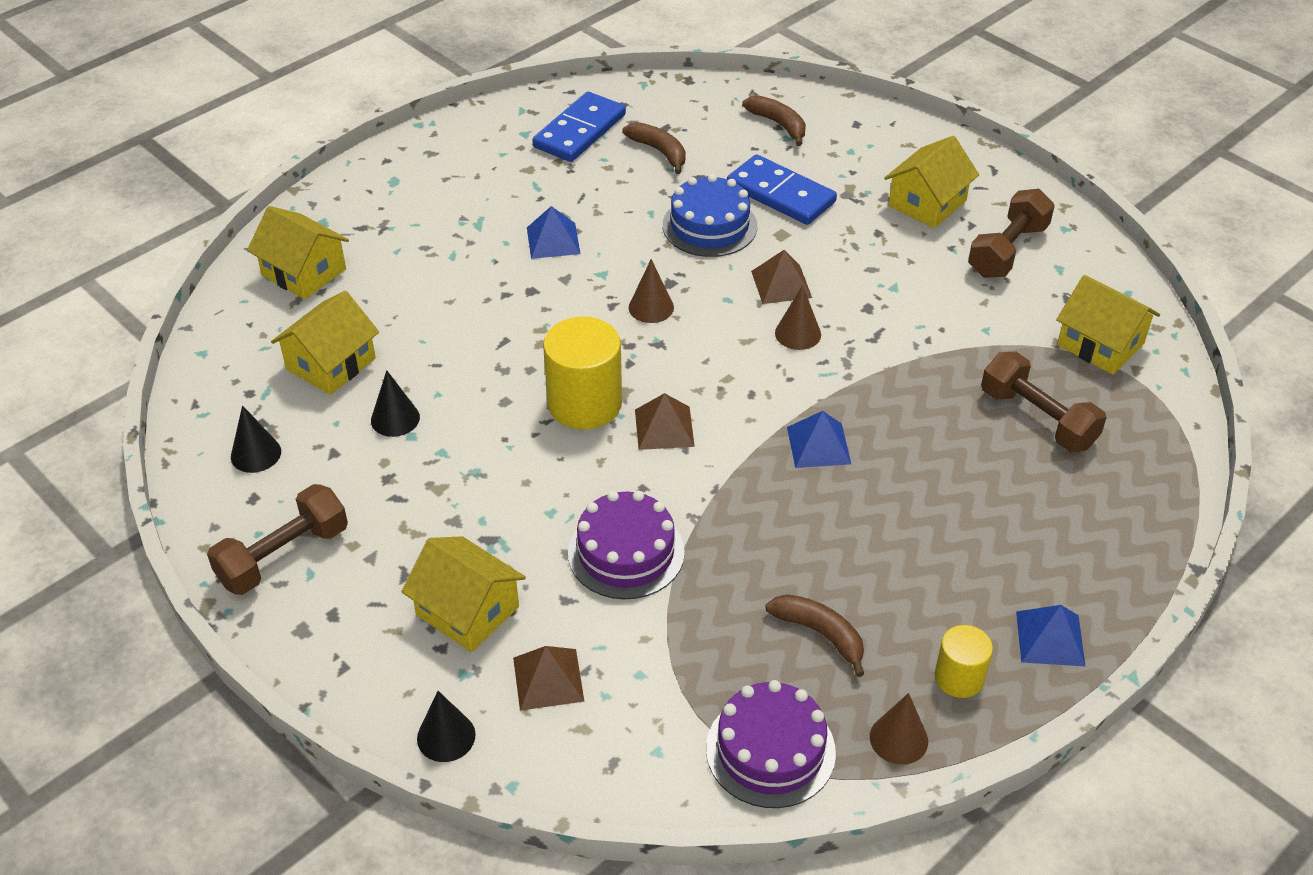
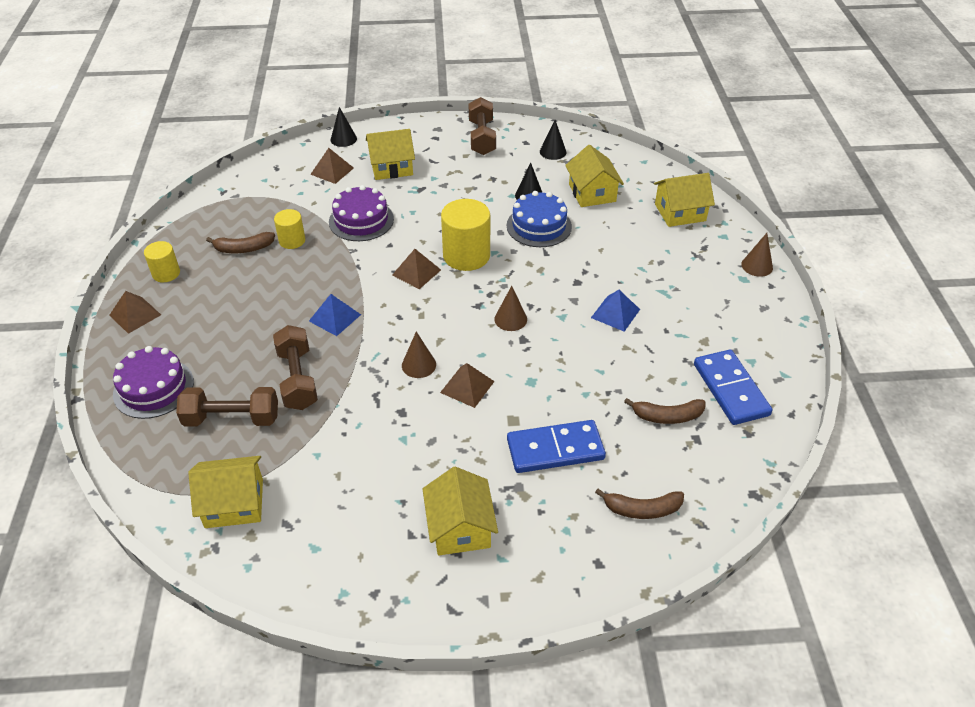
camera: 130 degrees right, 0 degrees up
(709, 226) = (558, 390): blue cake -> blue cake (539, 226)
(746, 594) = (292, 241): none -> yellow cylinder
(770, 750) = (222, 205): purple cake -> purple cake (153, 388)
(898, 739) = (173, 239): brown cone -> brown cone (757, 266)
(1007, 251) = (363, 532): brown dumbbell -> brown dumbbell (297, 379)
(1050, 638) = (135, 315): blue pyramid -> brown pyramid

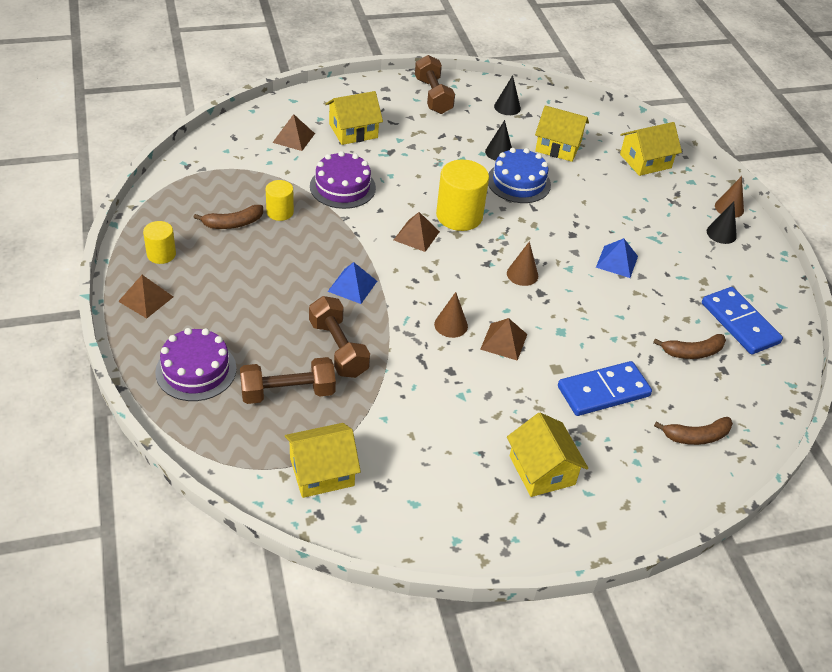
camera: 15 degrees left, 0 degrees up
(343, 139) = (293, 104): black cone -> black cone (721, 233)
(592, 193) = (558, 146): yellow house -> yellow house turned 45 degrees counterclockwise

